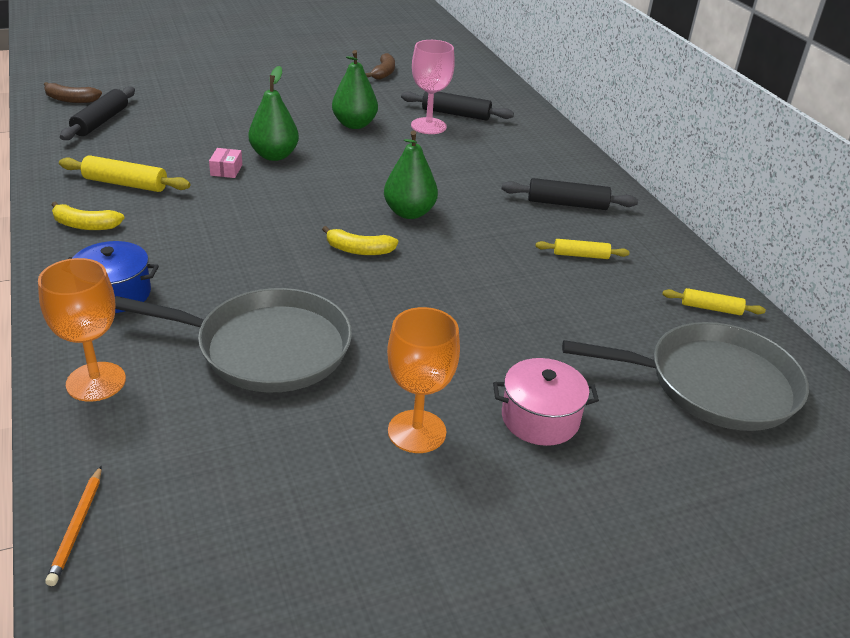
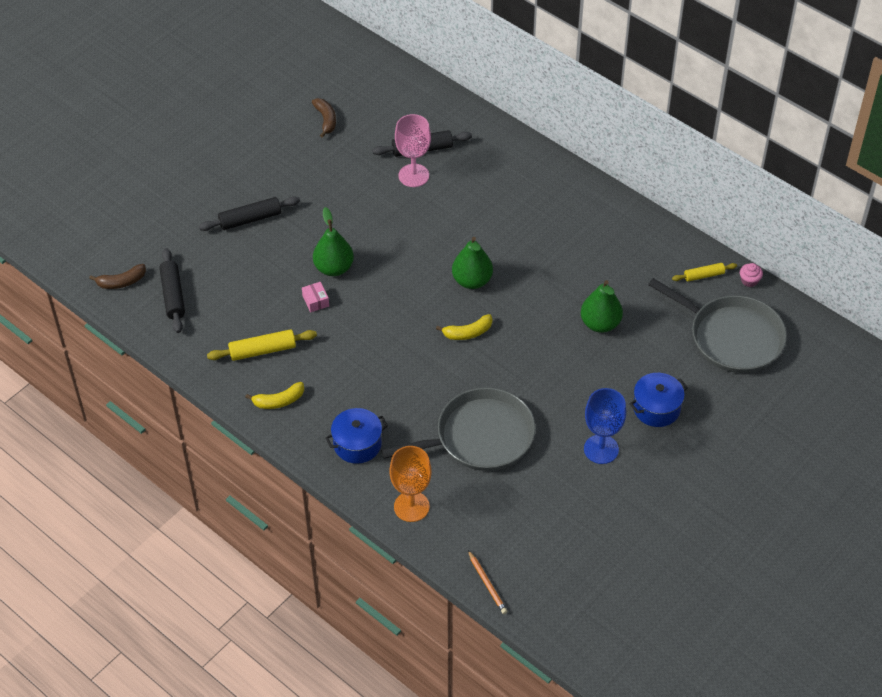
camera: 25 degrees left, 15 degrees up
(354, 124) = (359, 202): green pear -> green pear (600, 324)
(417, 431) = (601, 449): orange goblet -> blue goblet
(540, 418) = (656, 408): pink pot -> blue pot
(567, 204) = (566, 218): black rolling pin -> black rolling pin (250, 219)
(581, 255) = (604, 266): yellow rolling pin -> none
(713, 384) = (732, 337): grey pan -> grey pan turned 60 degrees clockwise
(776, 336) = (749, 281): none -> pink cupcake

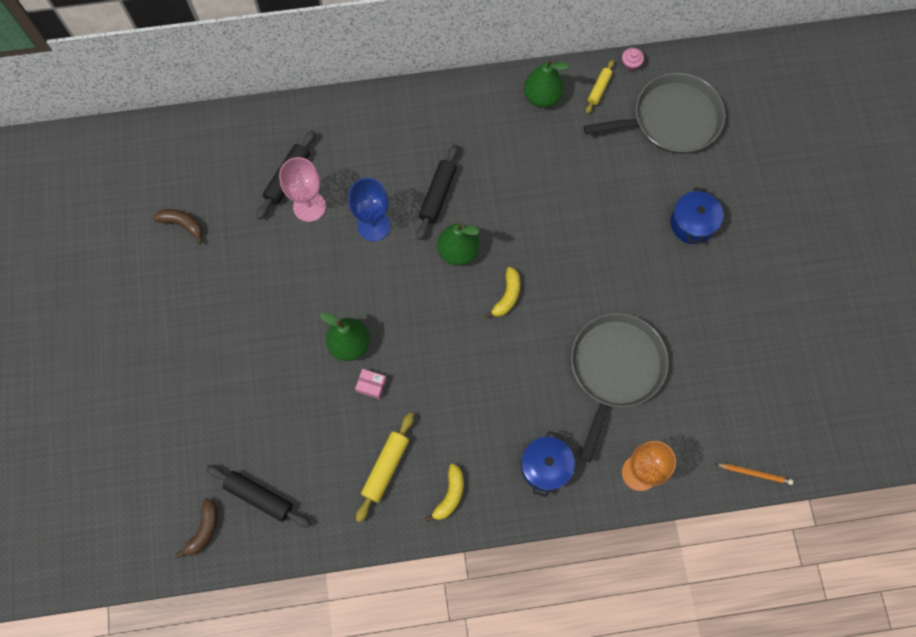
camera: 50 degrees left, 20 degrees up
(250, 219) = (234, 369): black rolling pin -> black rolling pin (438, 195)
(600, 324) = (581, 196): green pear -> green pear (542, 97)
(601, 449) = (697, 292): blue goblet -> blue goblet (373, 226)

